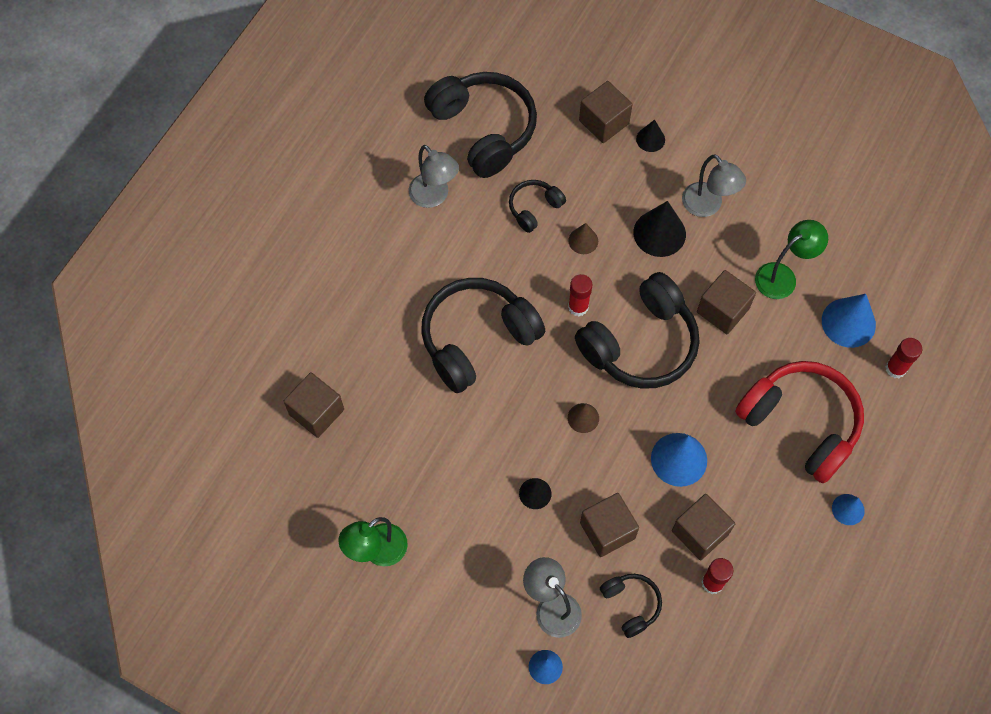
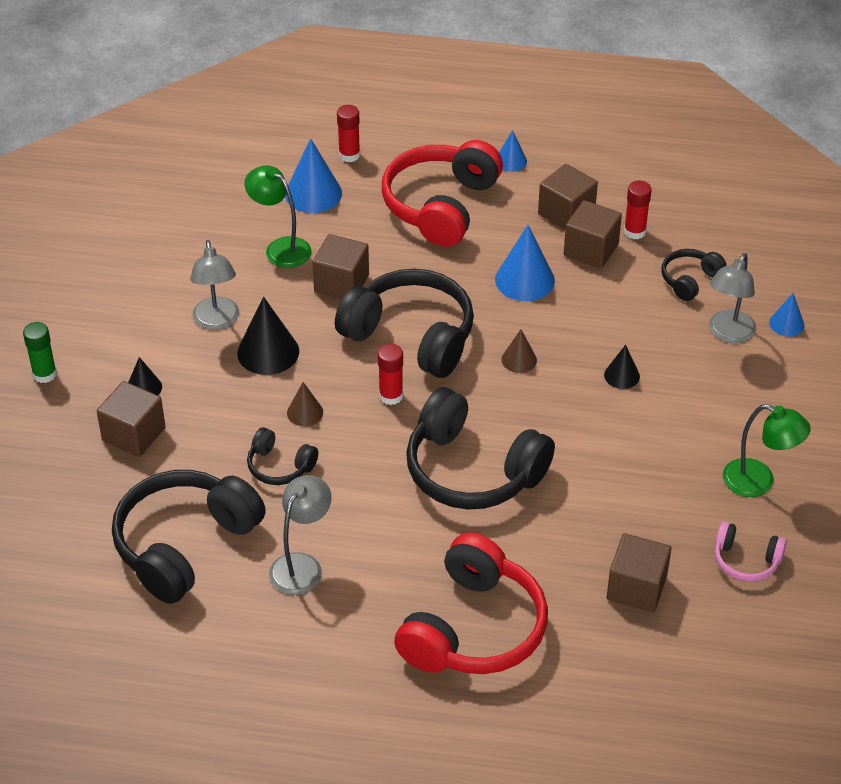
camera: 110 degrees left, 20 degrees down
(306, 503) = (746, 561): none -> pink headphones
(330, 288) = (474, 628): none -> red headphones
(607, 530) = (628, 313): brown cube -> brown cube (566, 213)
(688, 78) = (44, 374): none -> green glue stick
(707, 206) = (217, 321): grey lamp -> grey lamp turned 135 degrees clockwise

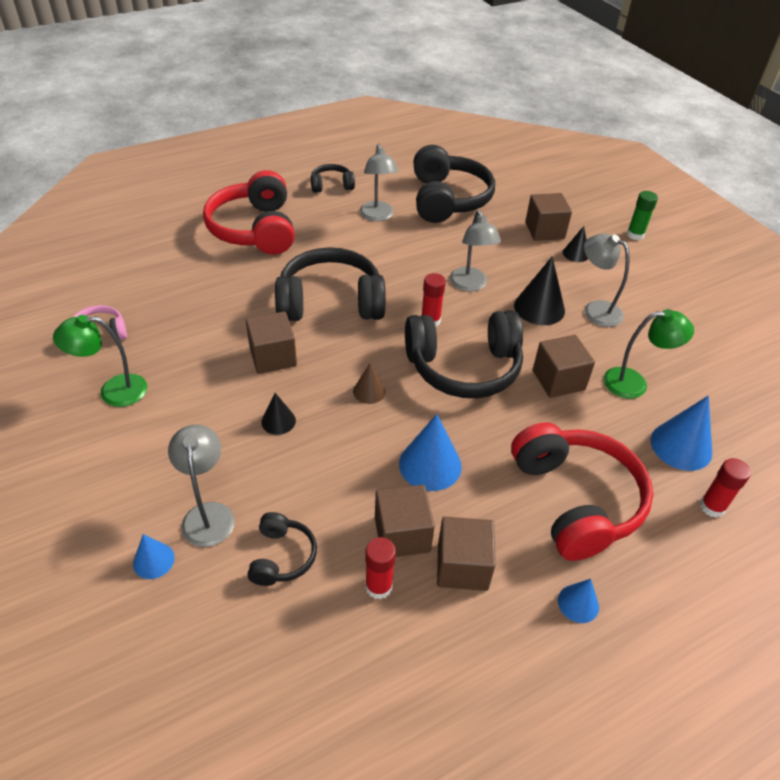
camera: 140 degrees right, 0 degrees up
(279, 466) = (447, 252): black headphones -> black headphones (331, 185)
(305, 412) = (470, 285): brown cone -> grey lamp
(636, 588) = (169, 287): brown cube -> brown cube (273, 357)

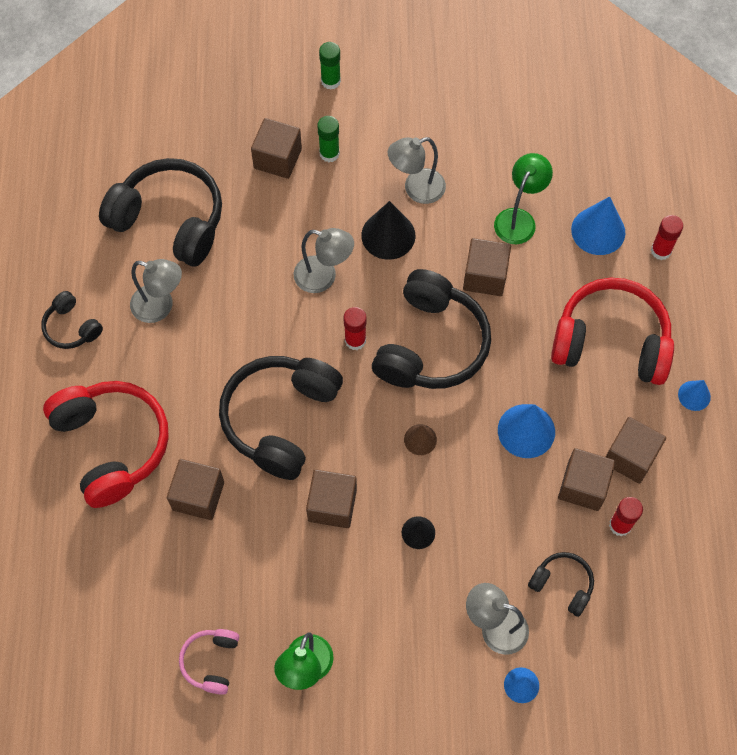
camera: 60 degrees left, 20 degrees up
(238, 281) = (198, 496): none -> brown cube
(254, 229) = (112, 445): red headphones -> red headphones turned 135 degrees counterclockwise
(331, 185) = (71, 327): black headphones -> black headphones turned 60 degrees counterclockwise
(576, 253) = (329, 153): black cone -> green glue stick

